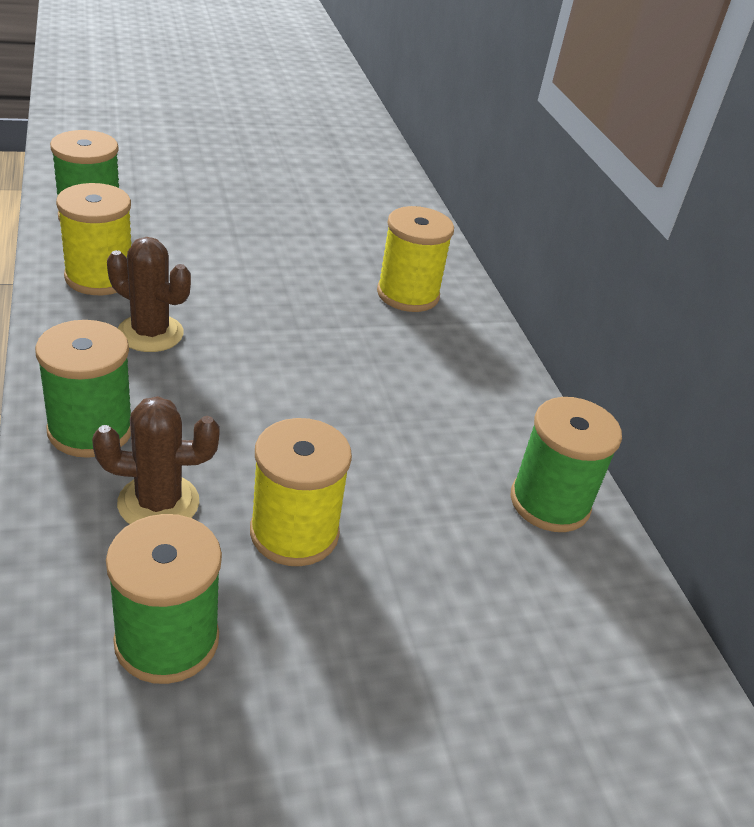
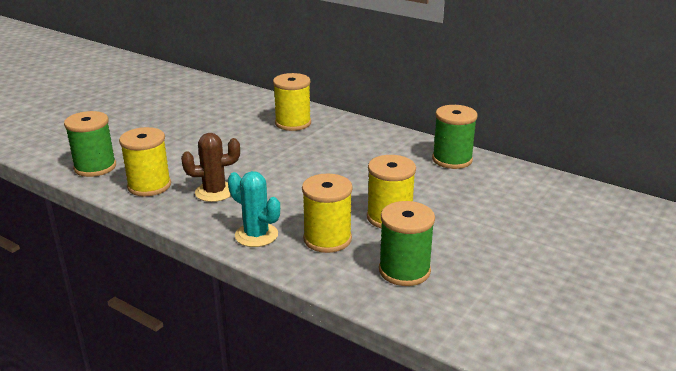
camera: 35 degrees left, 10 degrees down
(90, 430) = (256, 235): green spool -> turquoise cactus
(158, 503) = (327, 239): brown cactus -> yellow spool

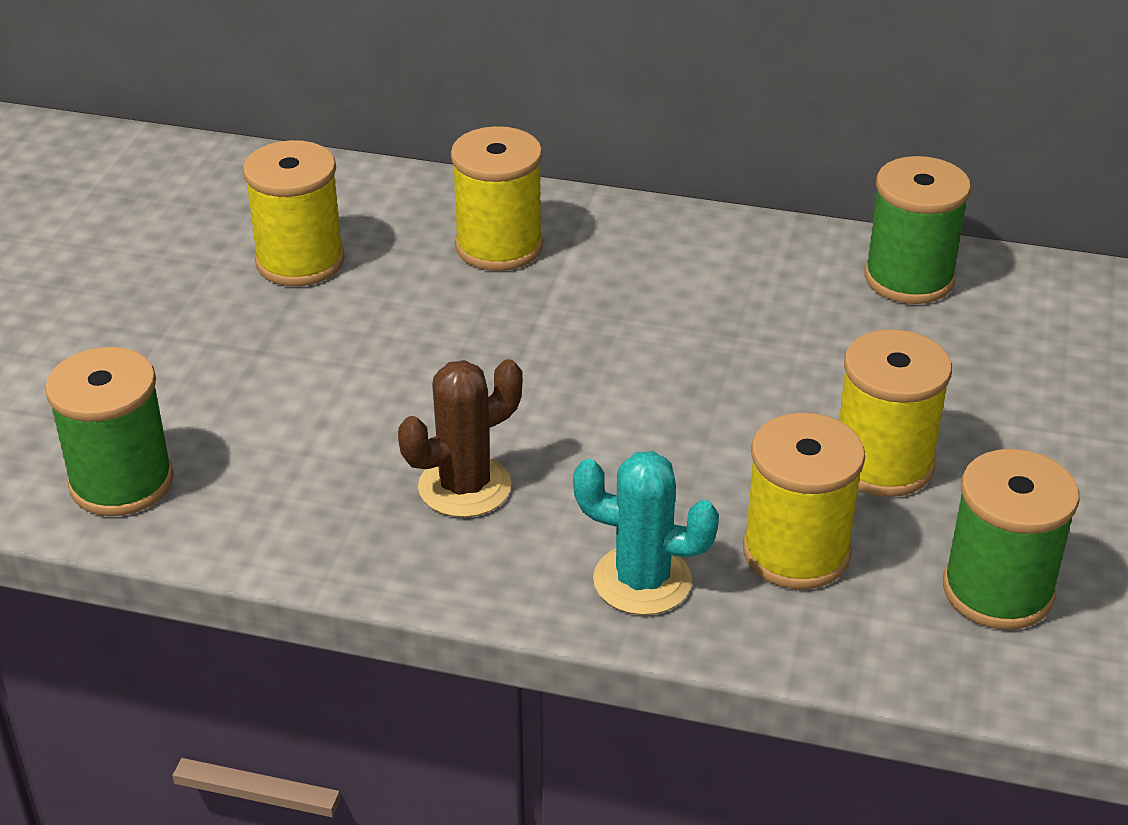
camera: 20 degrees left, 10 degrees up
(149, 186) = (299, 505): yellow spool -> yellow spool (300, 261)

